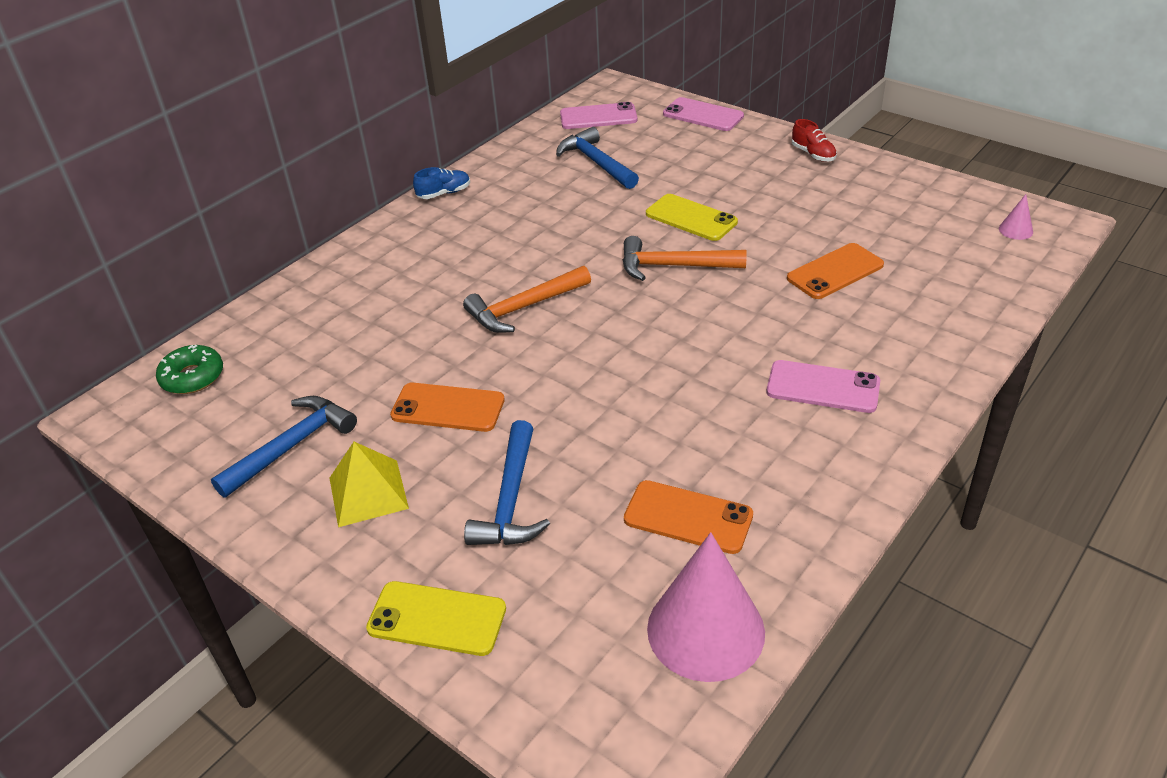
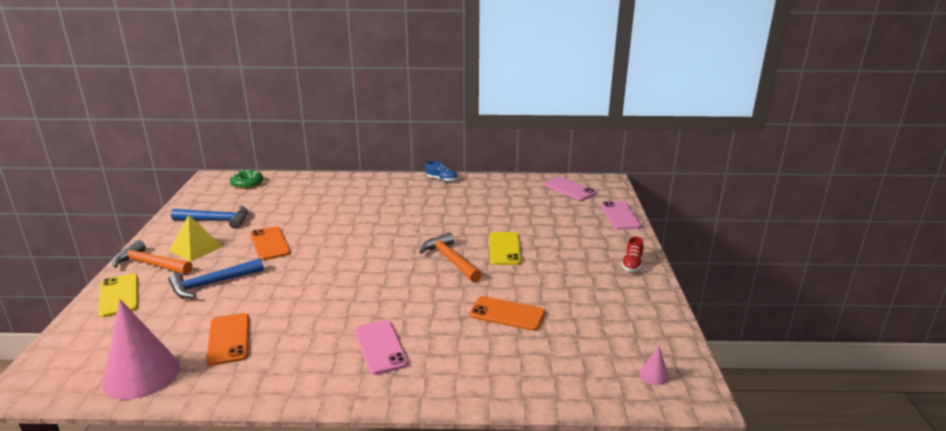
camera: 50 degrees right, 15 degrees down
(524, 307) = (367, 233): orange hammer -> orange hammer (150, 264)
(596, 163) = (523, 204): blue hammer -> none

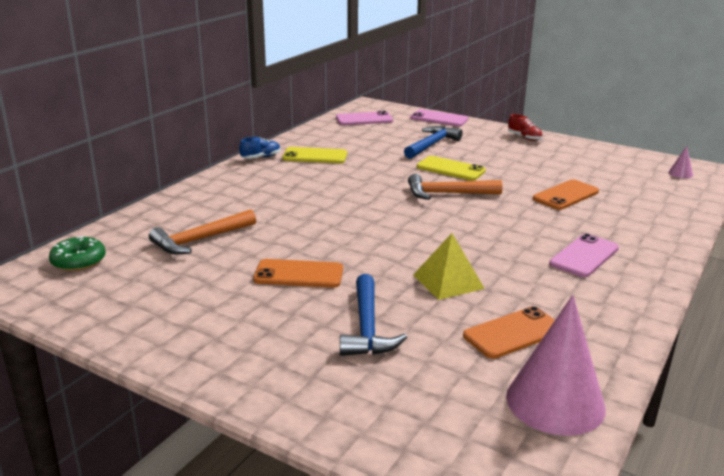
camera: 60 degrees left, 0 degrees up
(119, 295) = (328, 405): yellow phone -> yellow phone (315, 156)
(150, 264) = (254, 369): orange hammer -> orange hammer (200, 240)
(195, 248) = (246, 327): yellow pyramid -> yellow pyramid (448, 281)
(216, 220) = (173, 300): blue hammer -> blue hammer (431, 145)
(228, 339) = (513, 333): orange phone -> orange phone turned 45 degrees counterclockwise
(380, 347) = (584, 256): pink phone -> pink phone turned 60 degrees counterclockwise

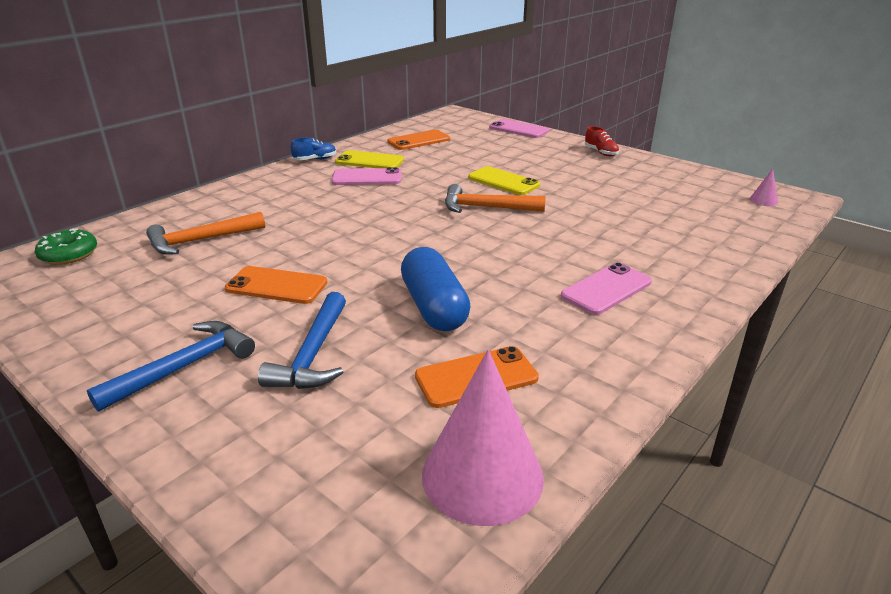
camera: 10 degrees right, 5 degrees up
(364, 119) = (441, 127): pink phone -> pink phone (367, 178)
(431, 145) = (497, 155): blue hammer -> blue hammer (184, 367)
(448, 281) = (434, 307): yellow pyramid -> blue capsule
(565, 195) = (617, 217): orange phone -> orange phone (419, 140)

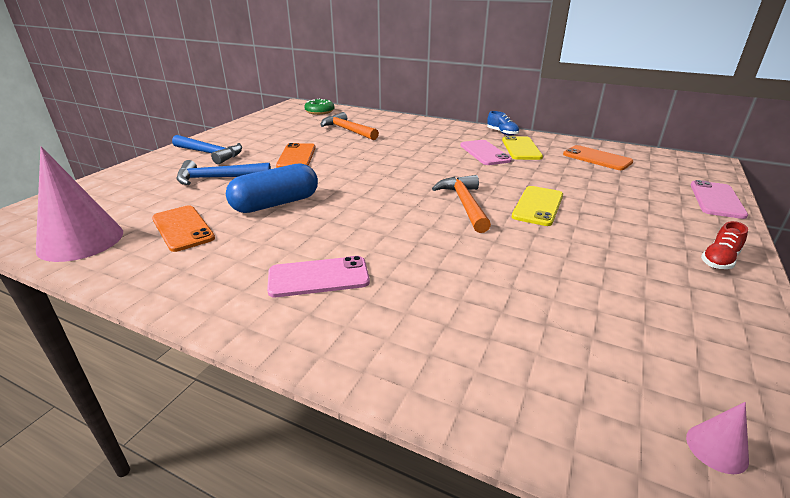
camera: 75 degrees right, 0 degrees up
(606, 289) = (318, 277): pink phone -> pink phone turned 45 degrees counterclockwise

